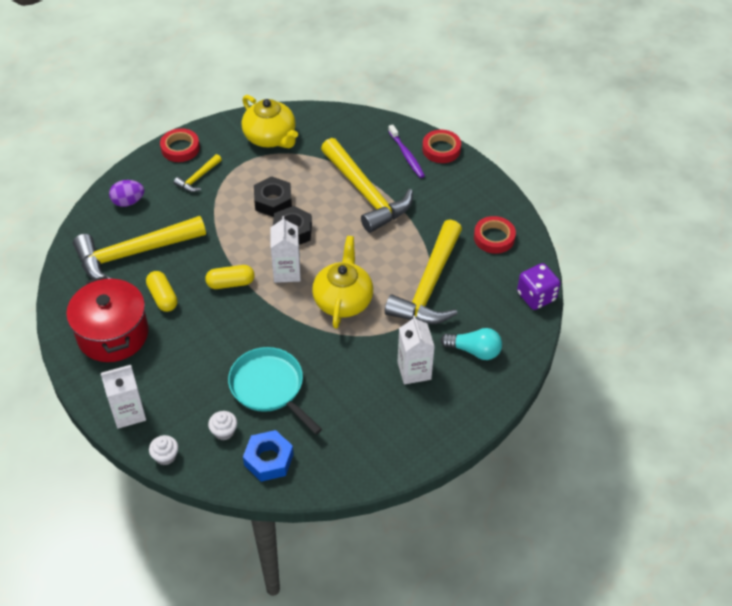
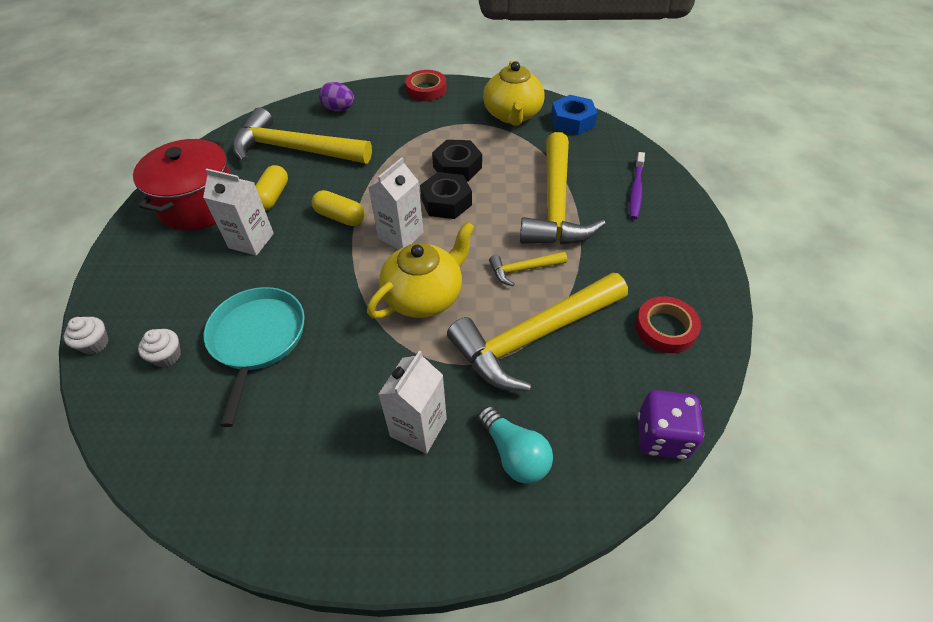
camera: 40 degrees right, 0 degrees up
(129, 413) = (123, 280): white carton -> white carton (251, 241)
(198, 178) = (414, 117): yellow hammer -> yellow hammer (523, 269)
(268, 460) = (165, 419): blue nut -> blue nut (572, 121)
(441, 149) = (682, 202): red tape -> none

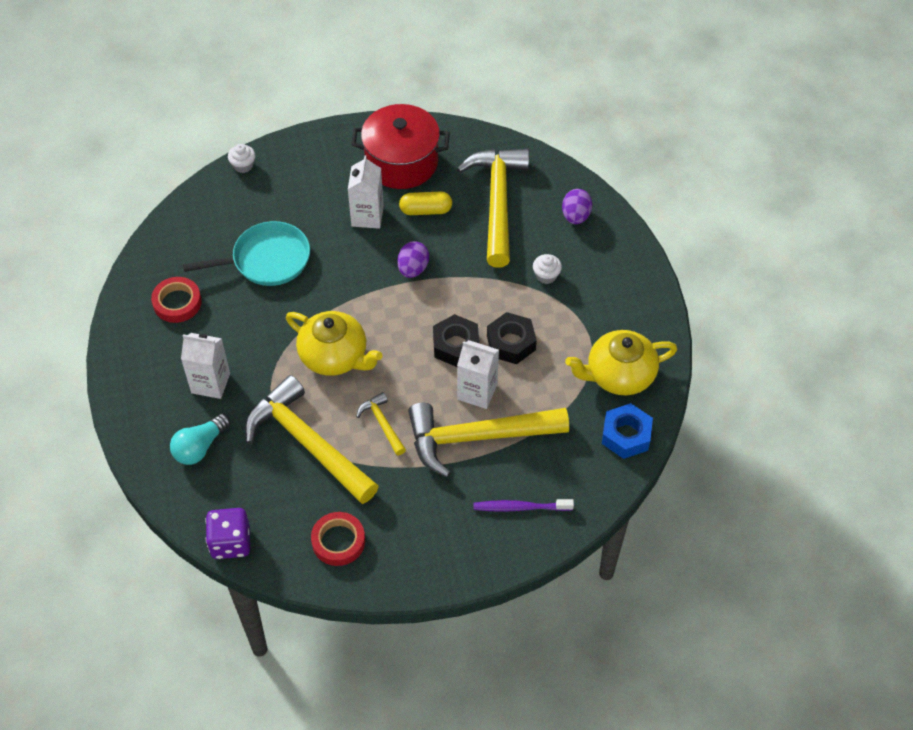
camera: 75 degrees right, 5 degrees up
(167, 356) = (241, 212): white cupcake -> white cupcake (546, 275)
(340, 217) = (413, 269): yellow capsule -> purple egg
(400, 235) = (401, 321): white carton -> white carton (477, 392)
(426, 89) = (640, 283): red tape -> red tape (177, 302)

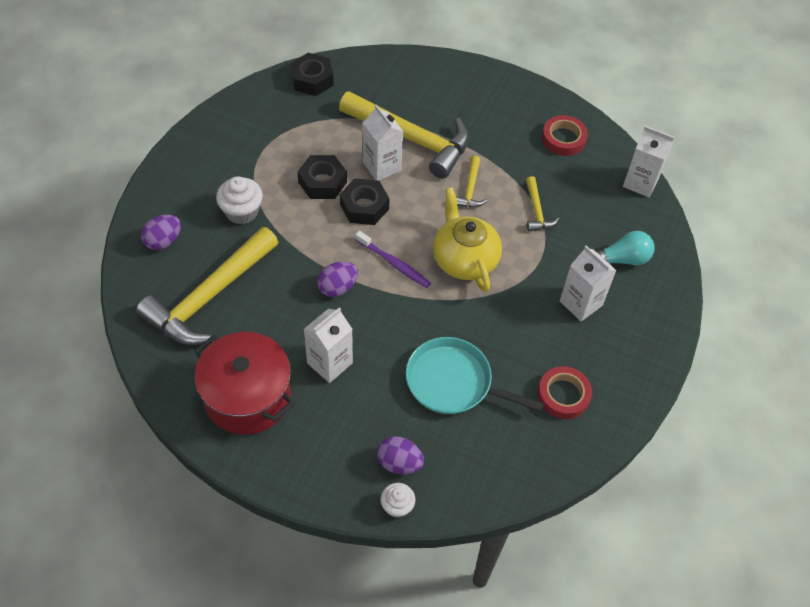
camera: 145 degrees left, 0 degrees up
(231, 542) = (640, 182): purple dice -> white carton
(262, 188) = (399, 463): none -> purple egg
(307, 443) = (537, 211): yellow hammer -> yellow hammer, size x0.45
(425, 210) = (275, 333): yellow capsule -> none
(520, 507) = (425, 85): purple toothbrush -> purple toothbrush (394, 264)
(546, 275) = (242, 211): white cupcake -> white cupcake, size x1.57
(619, 375) = (273, 114): yellow teapot -> none
(626, 435) = (312, 80): blue nut -> black nut

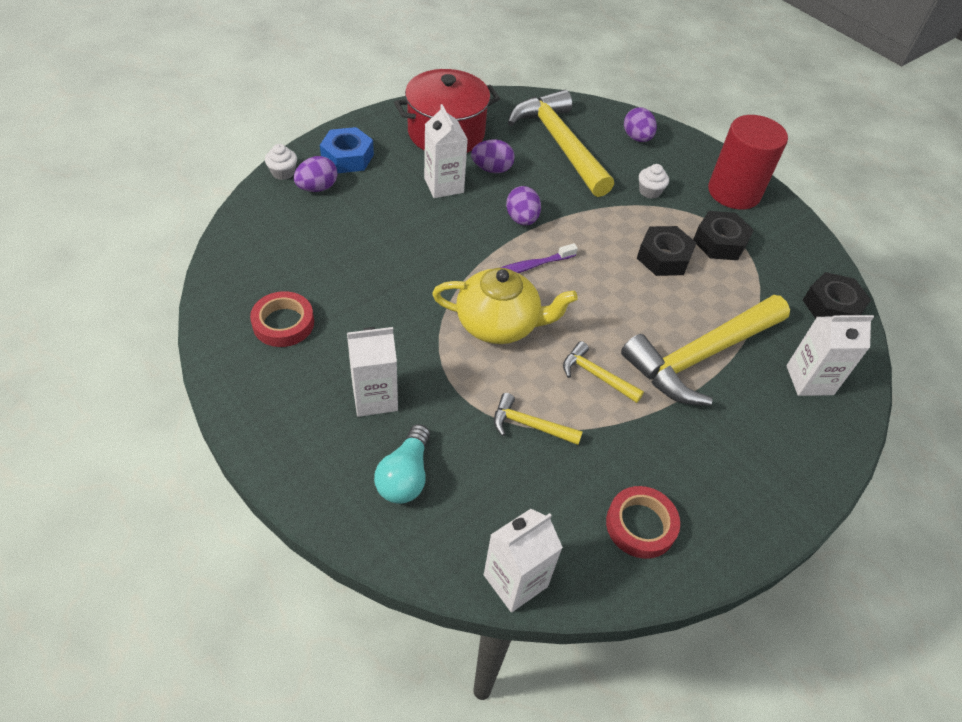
camera: 115 degrees right, 5 degrees down
(207, 156) = (734, 192): none -> red cylinder
(242, 211) = (649, 191): white cupcake -> white cupcake, size x0.64
(282, 335) = (492, 169): none -> purple egg
(338, 463) = (347, 157): none -> blue nut
(364, 207) = (614, 275): black nut -> black nut (720, 242)
(381, 166) = (667, 312): white carton -> white carton (809, 380)
(453, 382) = (363, 251): turquoise pan -> none

